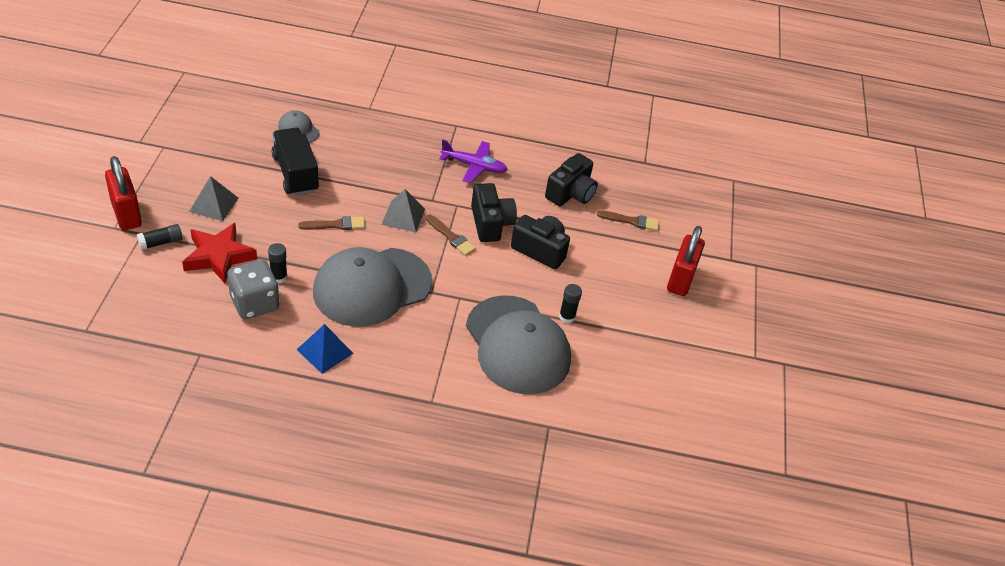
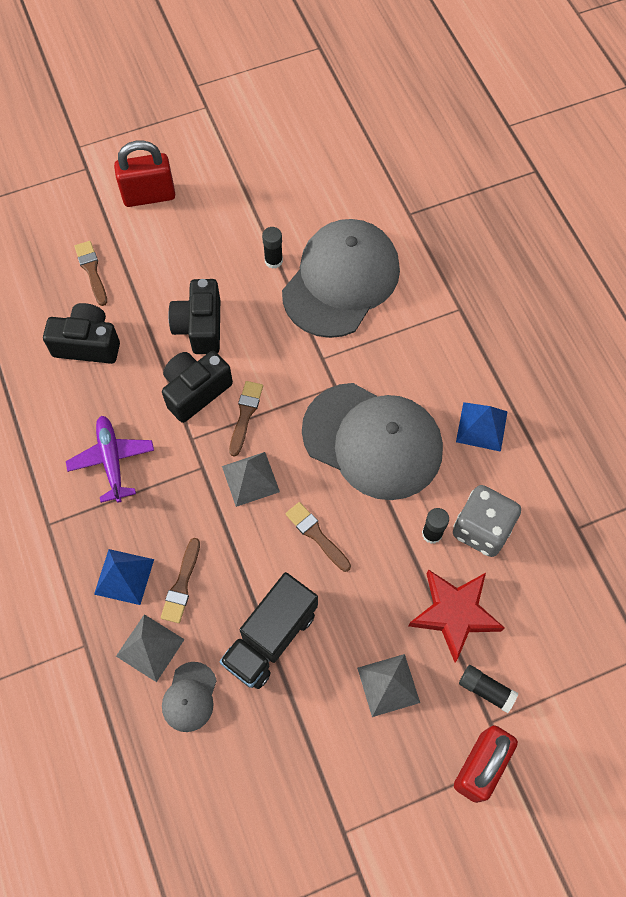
camera: 115 degrees left, 20 degrees up
(342, 129) = (150, 647): none -> grey pyramid
(365, 156) = (182, 584): none -> brown brush
(394, 138) = (124, 576): none -> blue pyramid

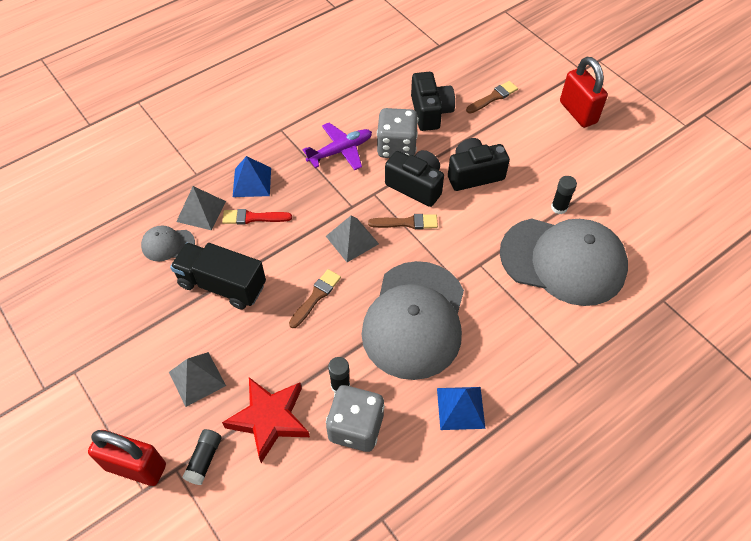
camera: 75 degrees right, 10 degrees down
(130, 396) = (396, 147): none -> grey dice
(182, 584) = (253, 218): brown brush -> red brush

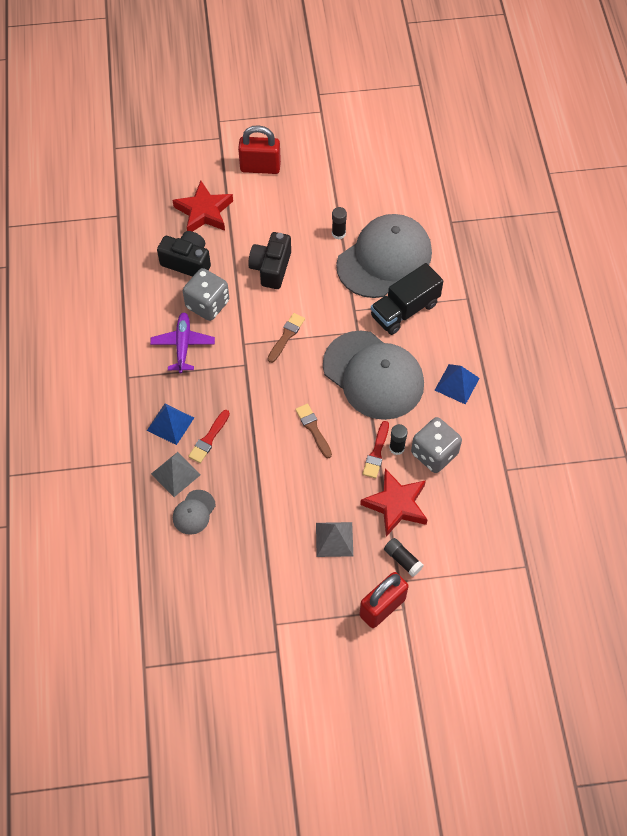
camera: 60 degrees left, 5 degrees up
(222, 285) = (261, 488): black truck -> black truck (404, 310)
(322, 368) = (376, 452): none -> red brush
(352, 240) = (277, 380): grey pyramid -> none
(416, 186) = (255, 312): black camera -> none
(493, 97) = (204, 212): brown brush -> red star

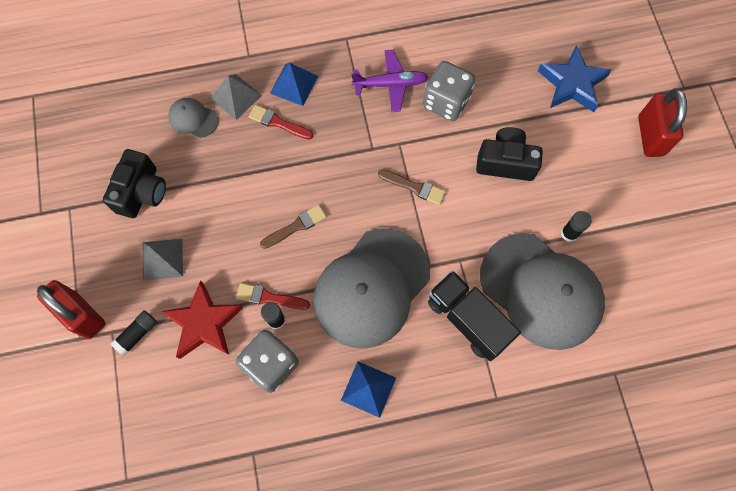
camera: 85 degrees right, 10 degrees up
(187, 262) = (499, 75): black camera -> black camera (142, 192)
(204, 212) = (572, 84): red star -> blue star

